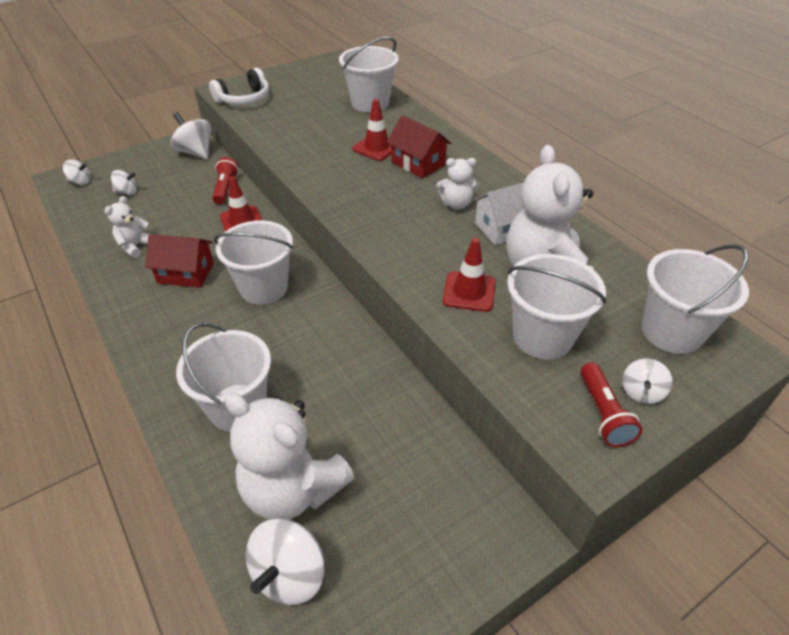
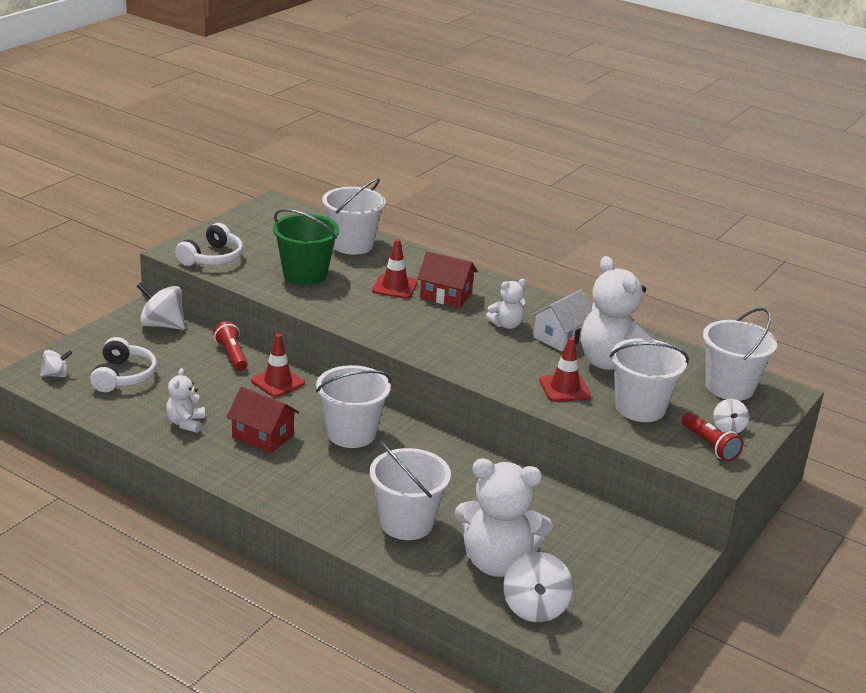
camera: 25 degrees left, 15 degrees down
(127, 192) = (123, 376): white spinning top -> white headphones
(186, 273) = (263, 436): red house -> red house turned 45 degrees clockwise
(307, 124) = (305, 274): none -> green bucket

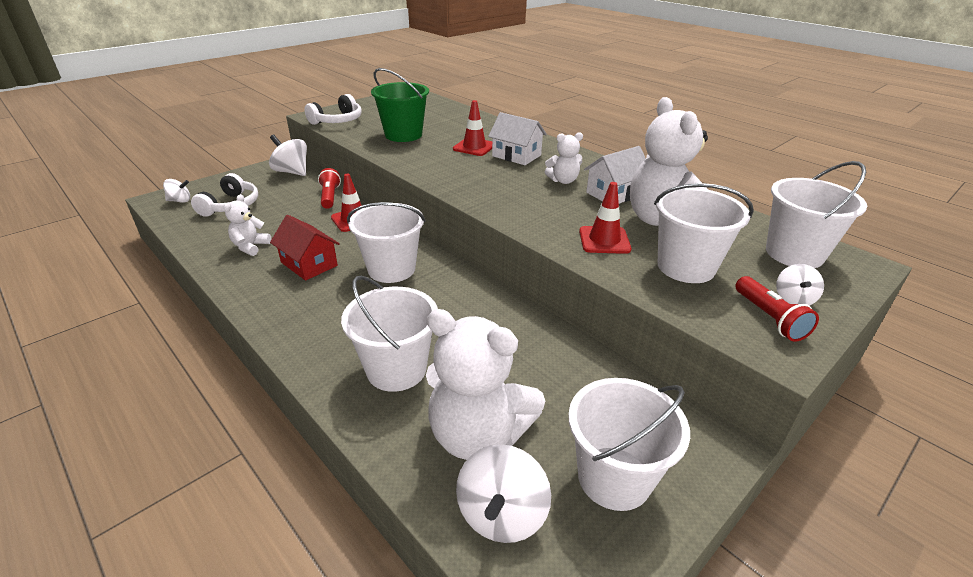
camera: 15 degrees right, 5 degrees up
(352, 245) = (455, 118): white bucket -> white bucket (614, 478)
(446, 295) = (516, 155): red house -> white house

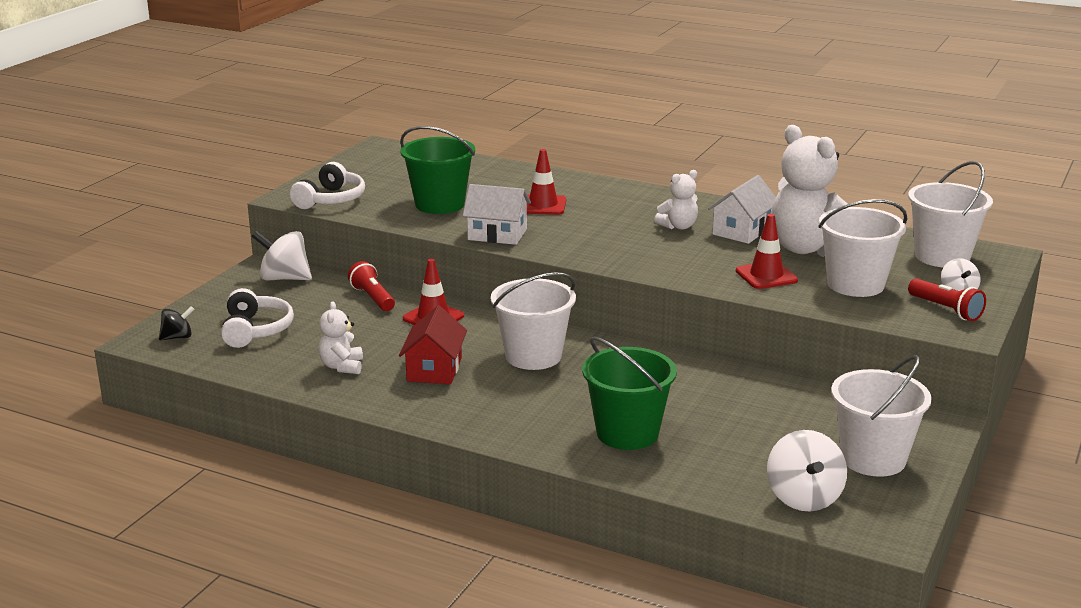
camera: 20 degrees left, 10 degrees down
(180, 201) = (177, 337): white spinning top -> black spinning top
(309, 264) = (434, 369): red house -> red house turned 75 degrees clockwise
(396, 369) = (627, 433): white bucket -> green bucket
(478, 434) = (744, 459): white teddy bear -> none
(516, 155) = (602, 207): white house -> white house (497, 234)

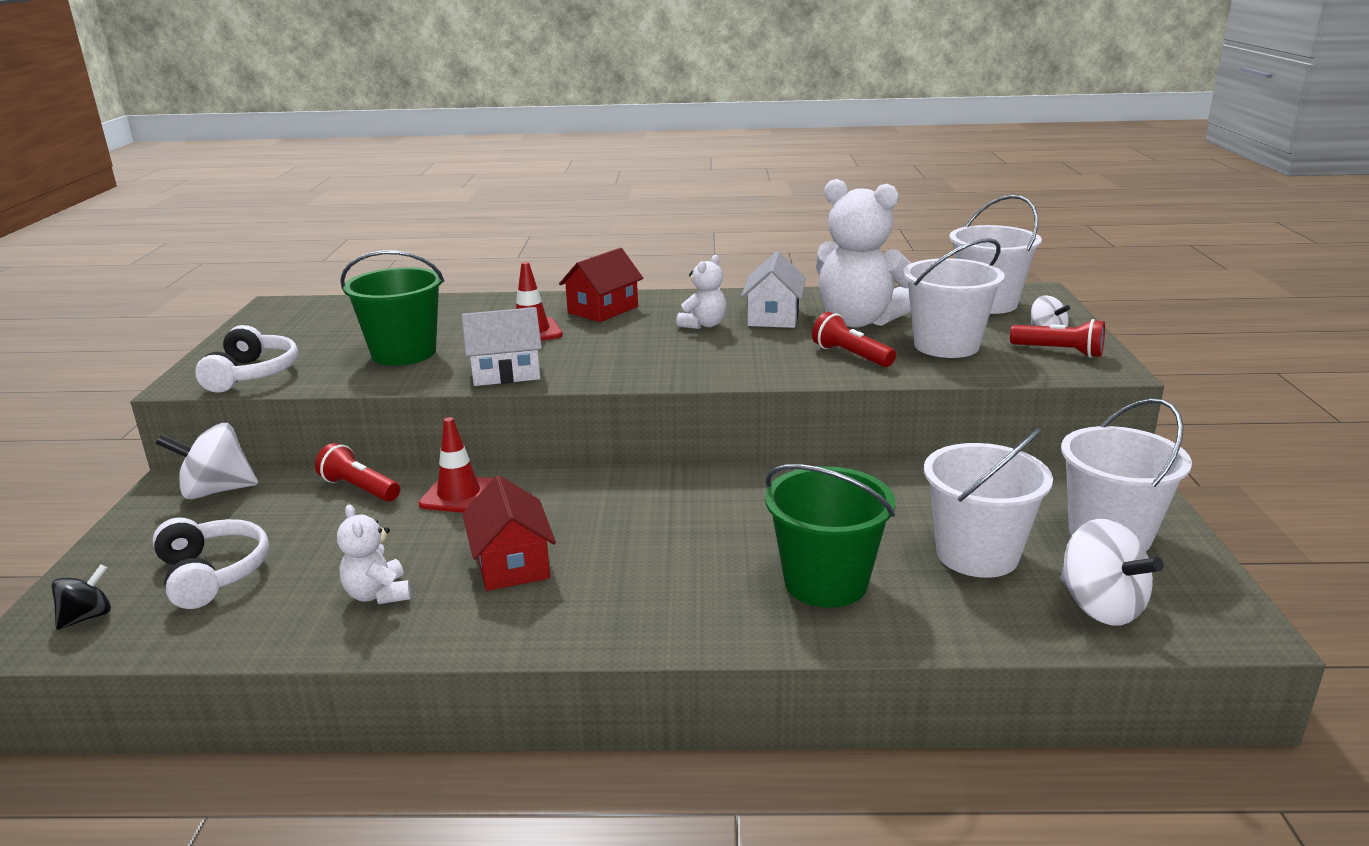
camera: 25 degrees left, 0 degrees up
(533, 356) = (624, 512): white bucket -> white bucket (977, 554)
(613, 197) = (603, 310): none -> red house
(766, 276) = (850, 355): red traffic cone -> red flashlight

